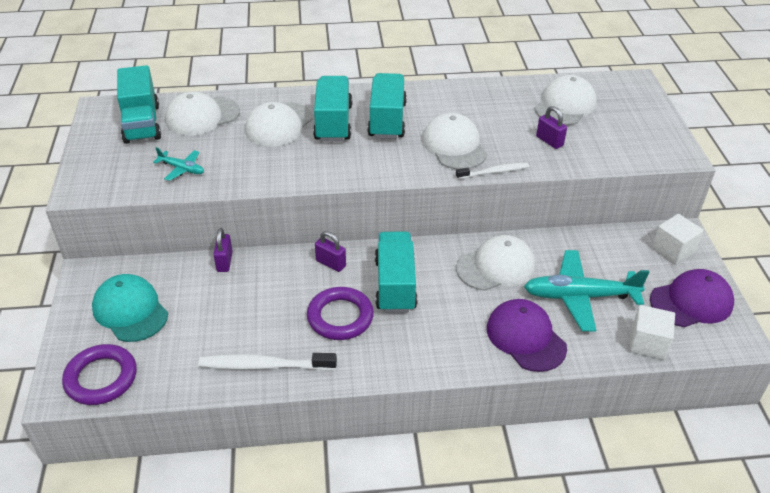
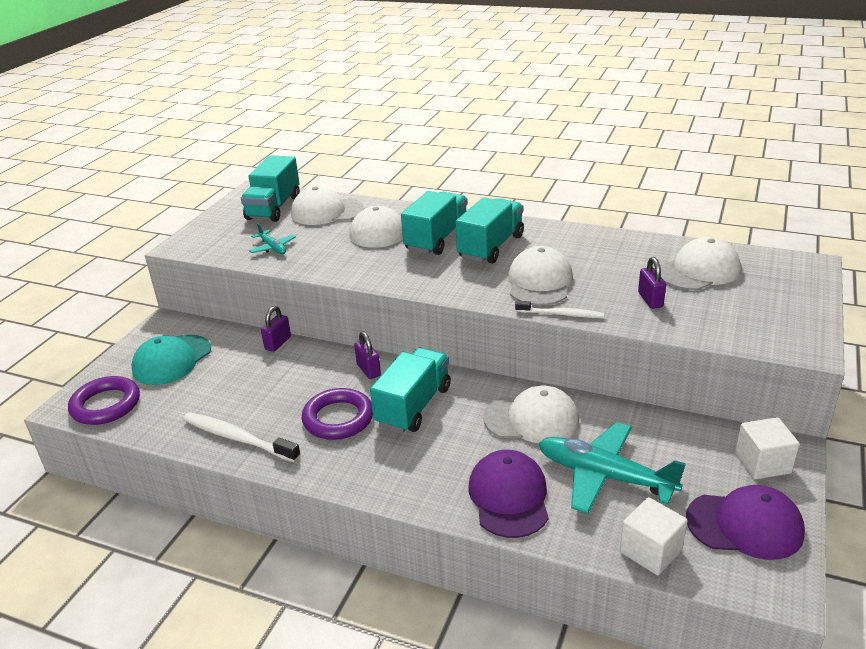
camera: 30 degrees right, 10 degrees down
(130, 310) = (172, 360): turquoise cap -> turquoise cap turned 135 degrees counterclockwise

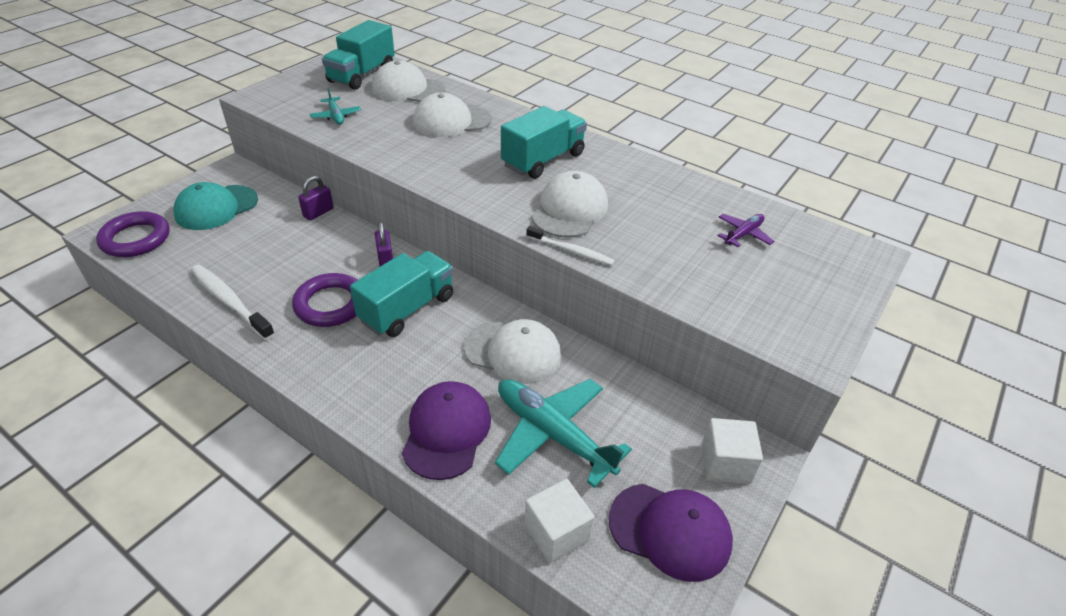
camera: 10 degrees right, 10 degrees up
(437, 239) = (495, 140): turquoise truck -> none
(650, 300) = (673, 256): purple padlock -> none
(699, 271) = (743, 234): white cap -> purple plane

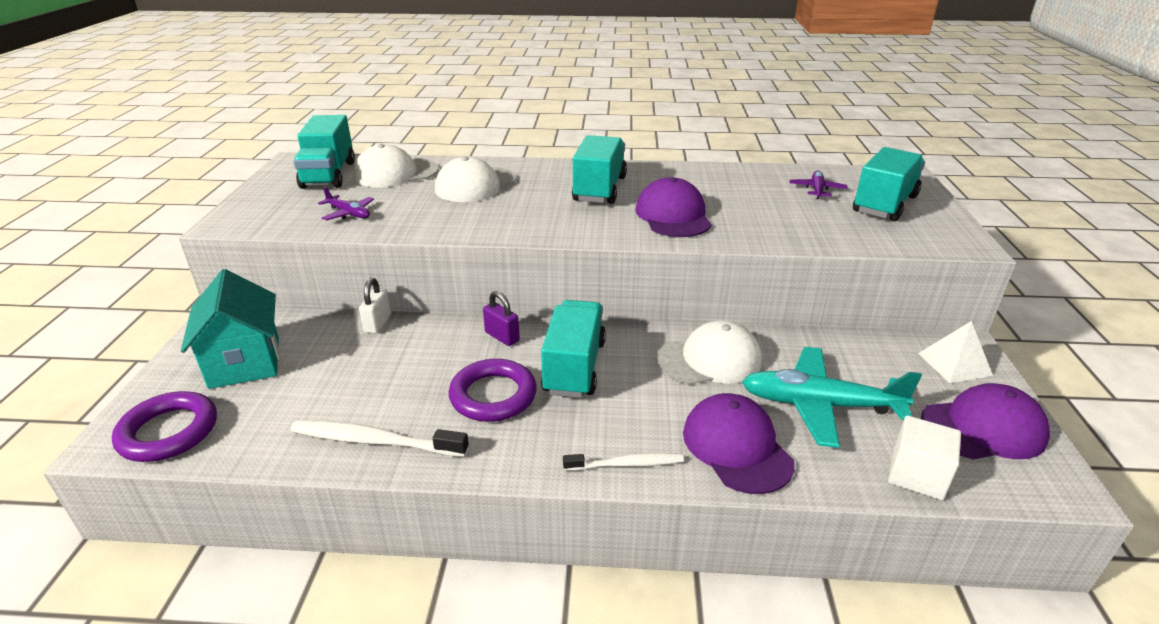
camera: 30 degrees left, 10 degrees down
(216, 207) = (245, 362): turquoise cap -> turquoise house
(318, 213) = (378, 323): purple padlock -> white padlock
(336, 116) = (349, 213): turquoise plane -> purple plane
(570, 210) = (673, 215): white cap -> purple cap
(571, 251) = (717, 242): white toothbrush -> white toothbrush (626, 464)
(725, 463) = (954, 364): white cube -> white pyramid
(791, 277) = (884, 204): none -> turquoise truck

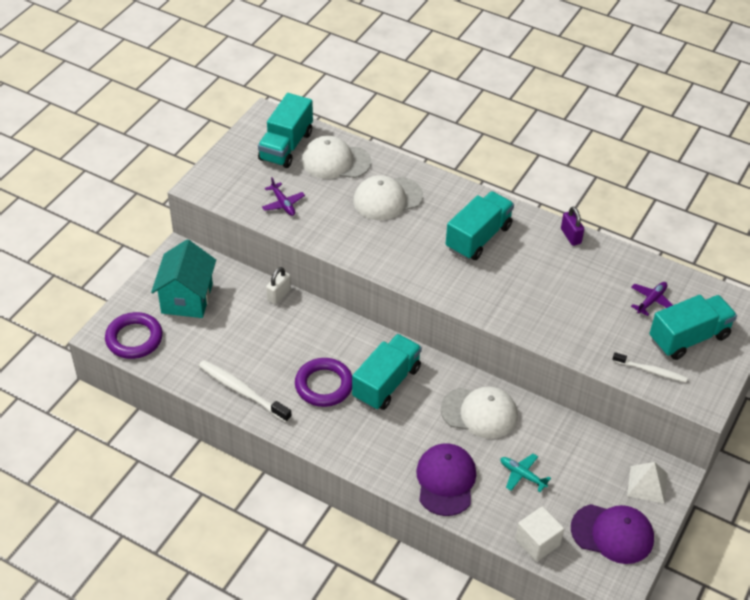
camera: 25 degrees right, 15 degrees up
(502, 337) = (354, 338): purple padlock -> purple padlock (570, 236)
(626, 464) = (373, 464): white toothbrush -> white toothbrush (651, 371)
(673, 215) = (511, 290): purple cap -> none
(819, 405) = (522, 475): turquoise plane -> turquoise plane, size x0.49

